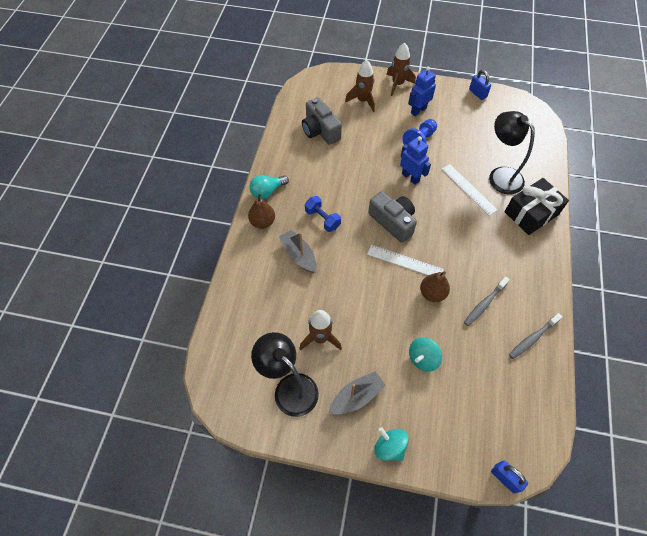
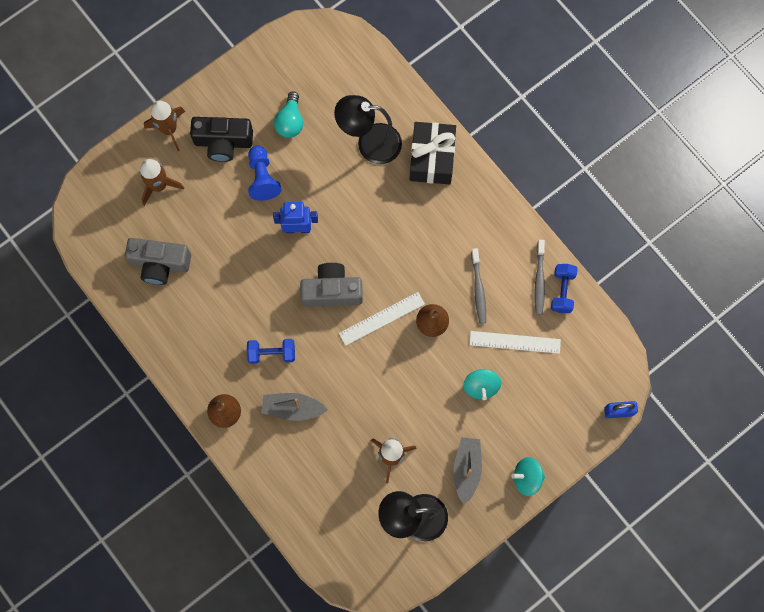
camera: 50 degrees left, 15 degrees up
(267, 191) = (192, 380): turquoise light bulb -> turquoise light bulb (290, 121)
(418, 110) = (223, 142): blue robot -> black camera
(468, 189) = (358, 187): white ruler -> white ruler (515, 342)
(477, 93) = (255, 62): blue padlock -> none
(542, 360) = (562, 291): none -> blue dumbbell

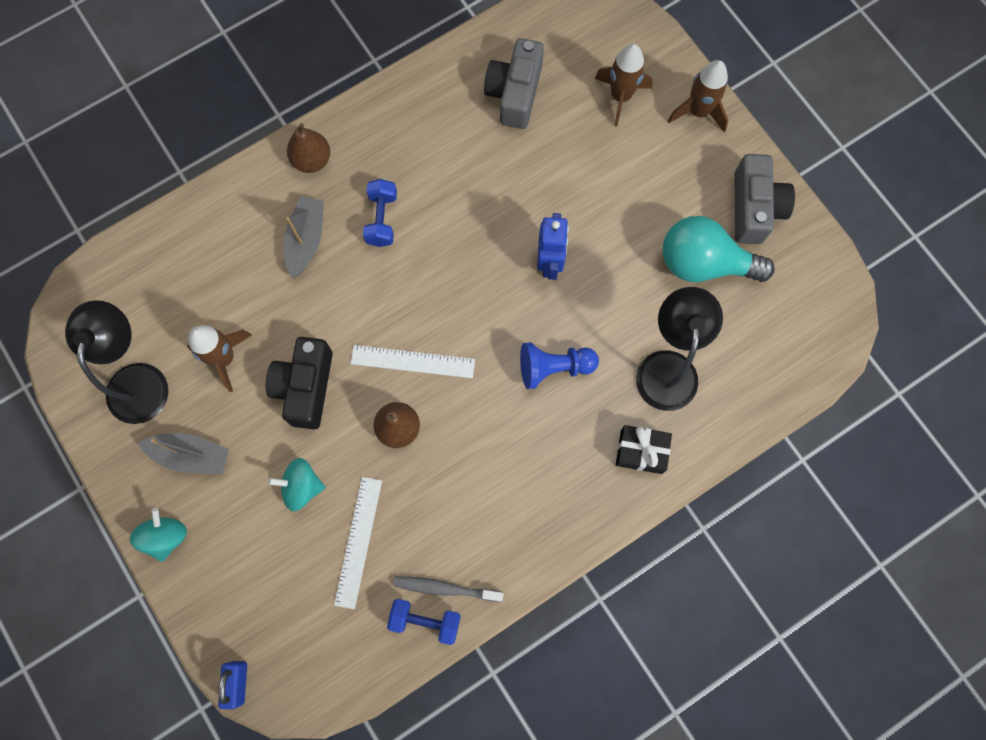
camera: 95 degrees right, 0 degrees up
(223, 142) = (677, 176): black camera -> black camera (305, 387)
(262, 178) = (624, 222): blue pawn -> blue pawn (554, 368)
(290, 121) = (704, 263): turquoise light bulb -> turquoise light bulb, size x1.59
(332, 291) = (458, 300): grey camera -> grey camera (754, 208)
(382, 319) = (412, 362): white ruler -> white ruler turned 60 degrees counterclockwise
(432, 158) = (641, 451): black gift -> black gift, size x0.63
(478, 288) = (441, 498): grey toothbrush -> none

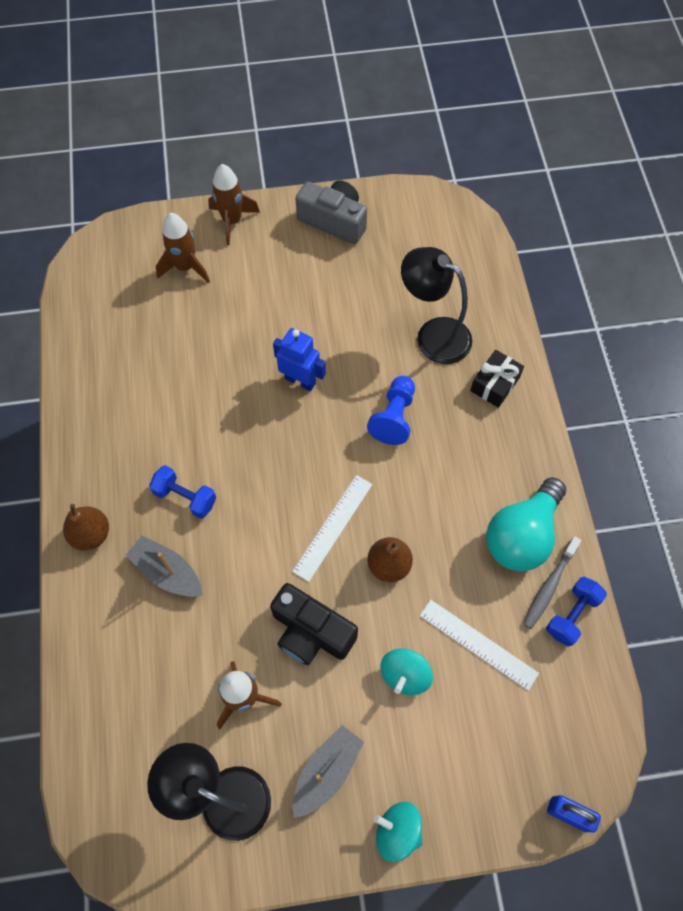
camera: 65 degrees left, 10 degrees down
(515, 93) = (133, 341): grey camera -> none
(704, 263) = (361, 273): turquoise light bulb -> turquoise light bulb (522, 535)

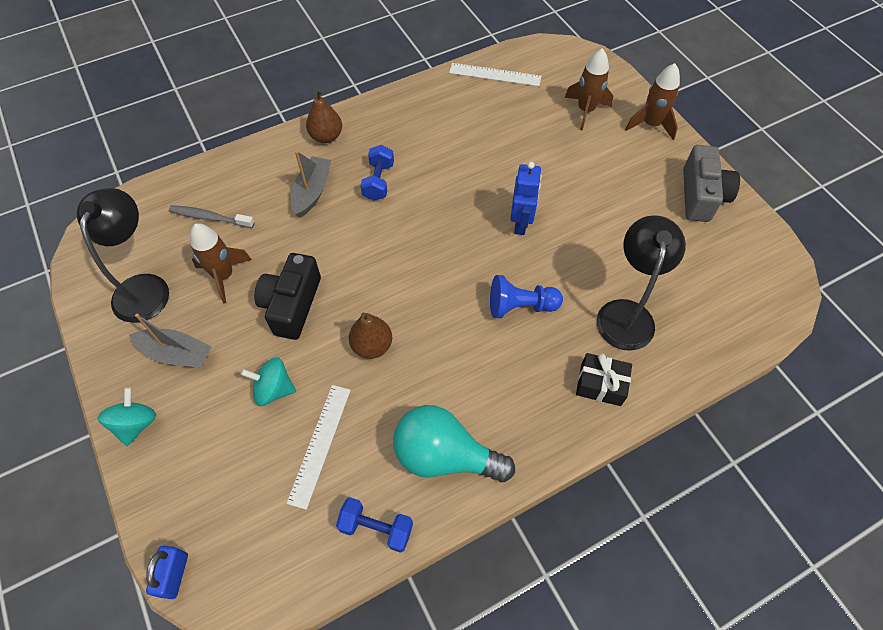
camera: 70 degrees right, 5 degrees down
(333, 527) = (392, 291): white ruler -> white ruler (495, 75)
(550, 585) = (401, 497): grey toothbrush -> grey toothbrush (210, 218)

